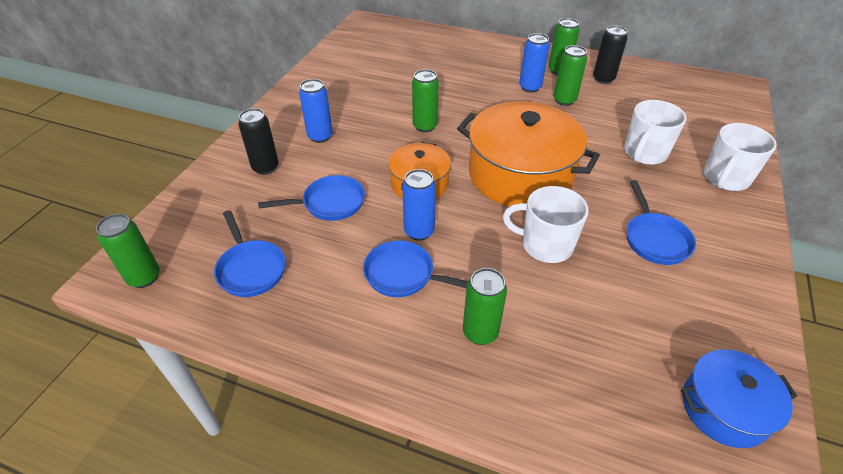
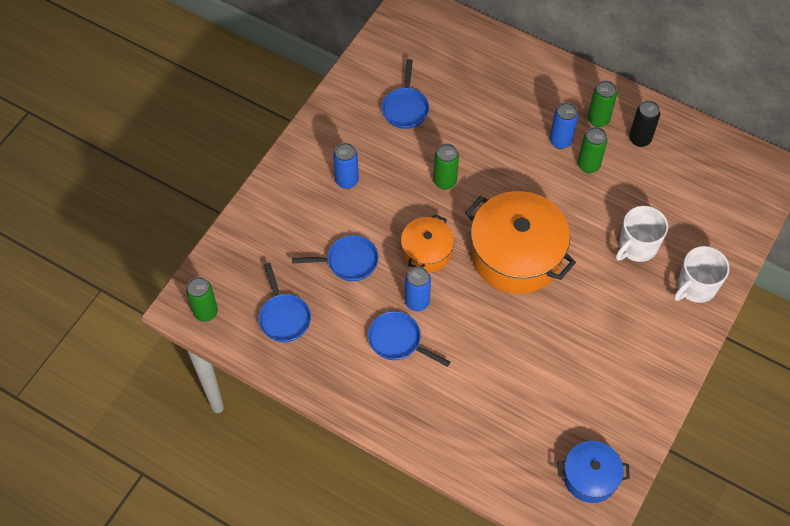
camera: 10 degrees right, 15 degrees up
(265, 168) = (297, 213): black can -> none
(480, 332) = (444, 397): green can -> none
(545, 245) = (514, 331): white mug -> none
(655, 239) = (604, 339): blue pan -> blue pan (405, 108)

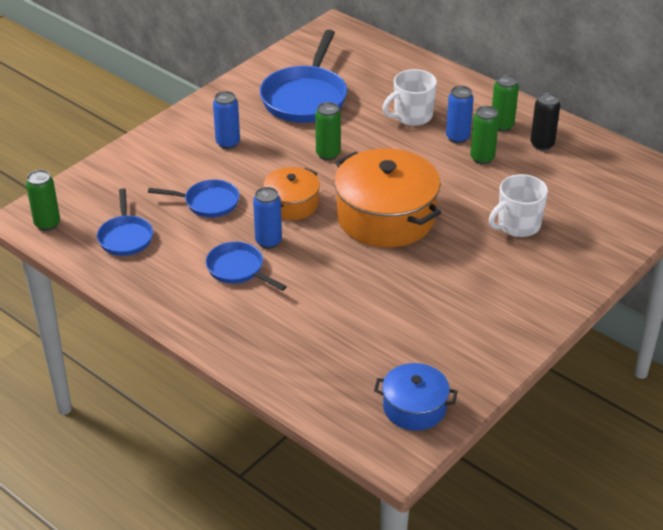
camera: 10 degrees right, 20 degrees down
(405, 108) = (305, 97): blue pan -> blue pan, size x1.78
(695, 287) = (575, 264): white mug -> white mug (412, 116)

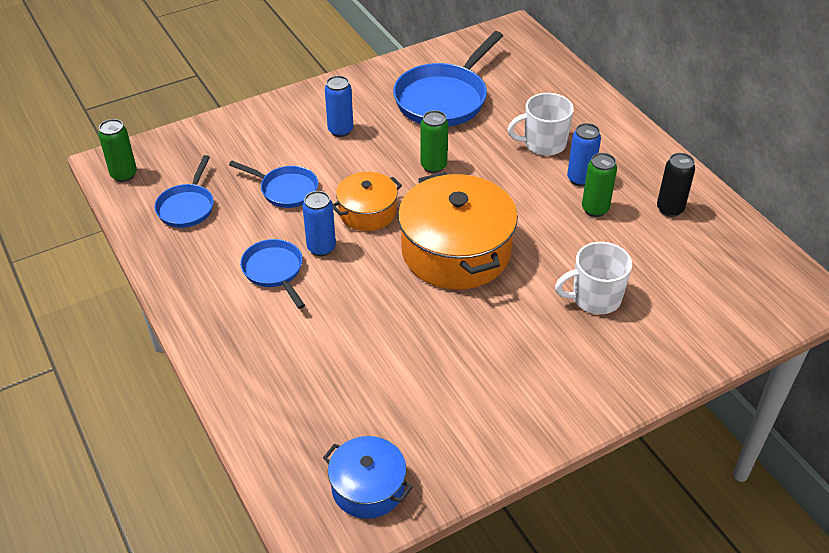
camera: 20 degrees right, 5 degrees up
(502, 126) = (635, 177): green can -> none

